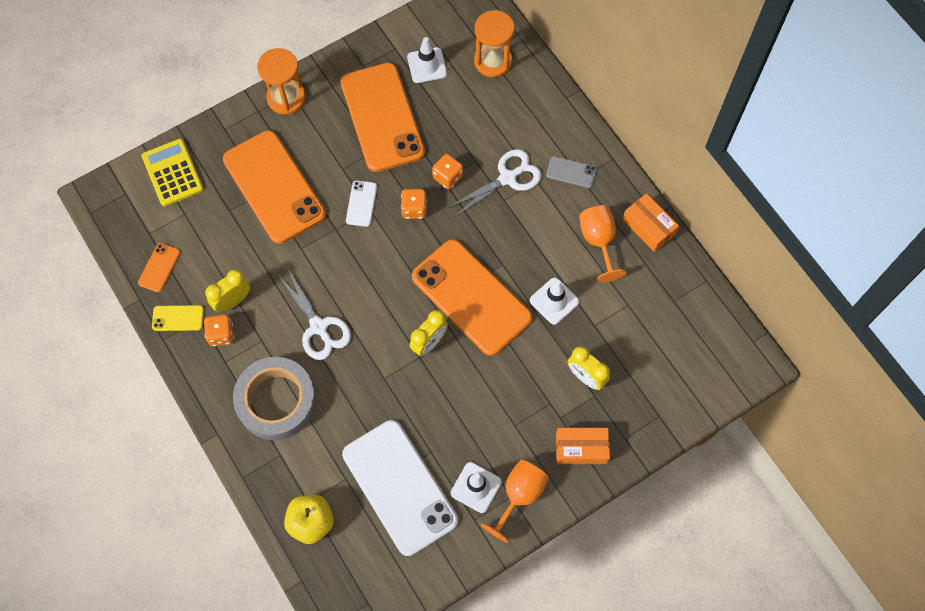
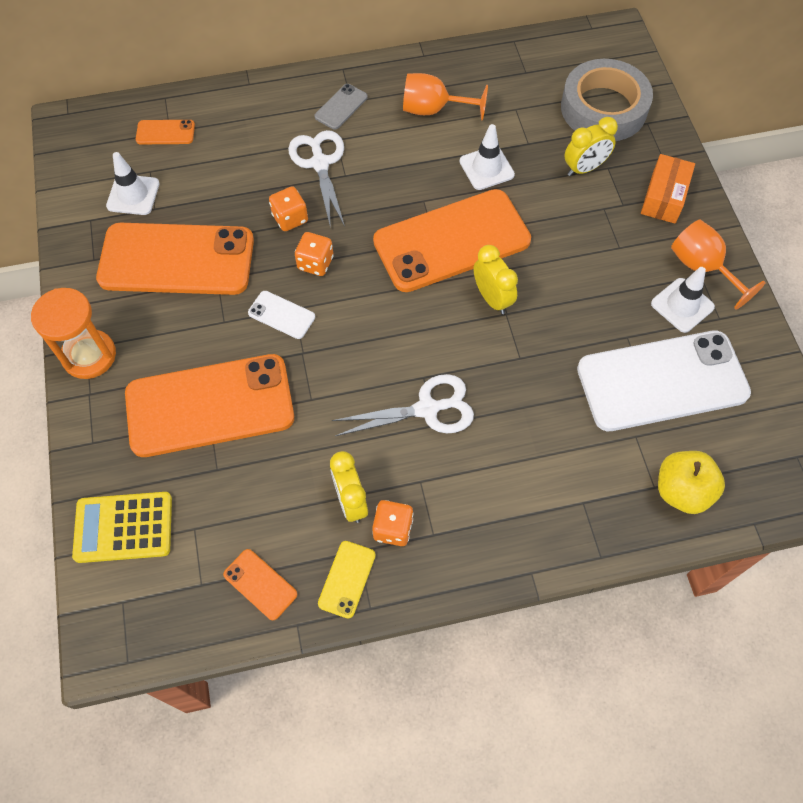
camera: 70 degrees left, 5 degrees down
(276, 401) = (509, 486): grey tape -> grey tape (603, 108)
(493, 61) = (165, 132): orange hourglass -> orange phone
(648, 227) = (435, 65): orange box -> none

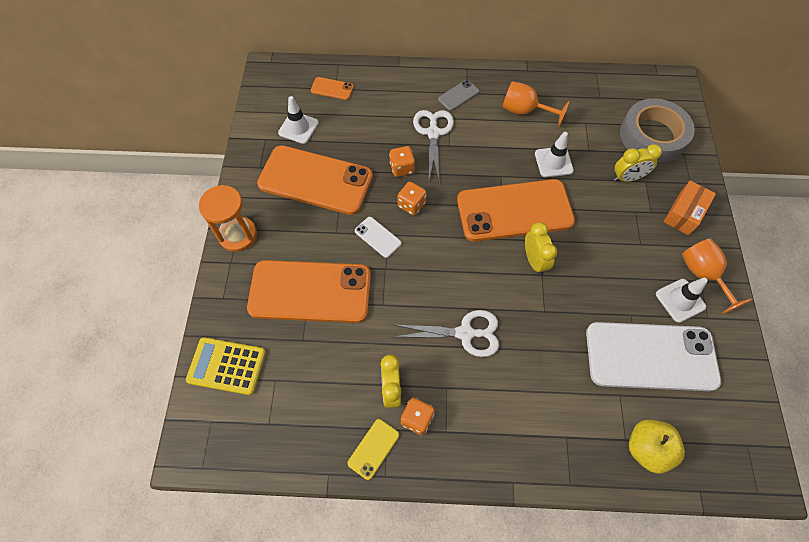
camera: 15 degrees right, 0 degrees up
(260, 584) = (310, 435): orange phone -> none

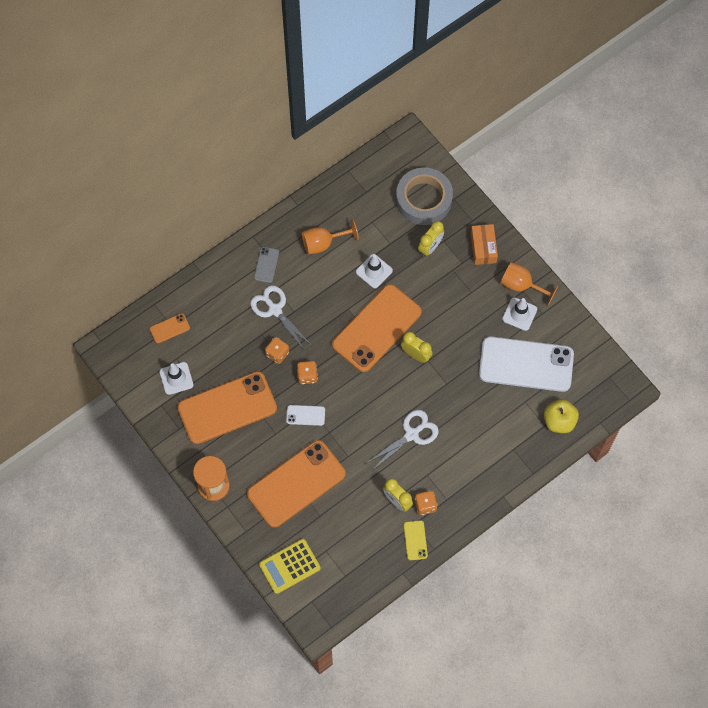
camera: 40 degrees left, 5 degrees up
(650, 356) = (526, 364): white phone -> white phone turned 45 degrees clockwise

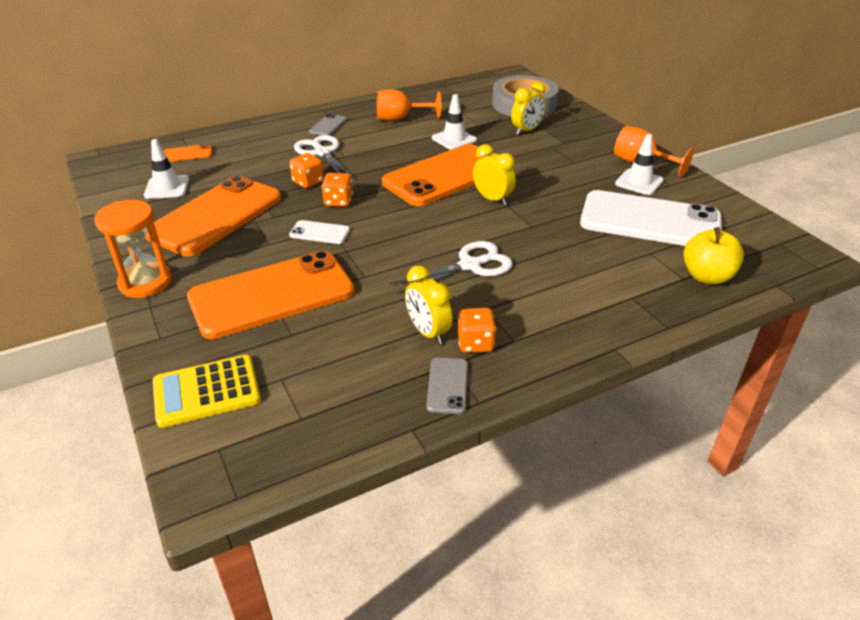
camera: 10 degrees right, 30 degrees down
(227, 408) = (215, 216): orange phone -> orange phone turned 45 degrees counterclockwise
(415, 540) = (447, 385): yellow phone -> grey phone
(483, 248) = (591, 136): orange box -> none

